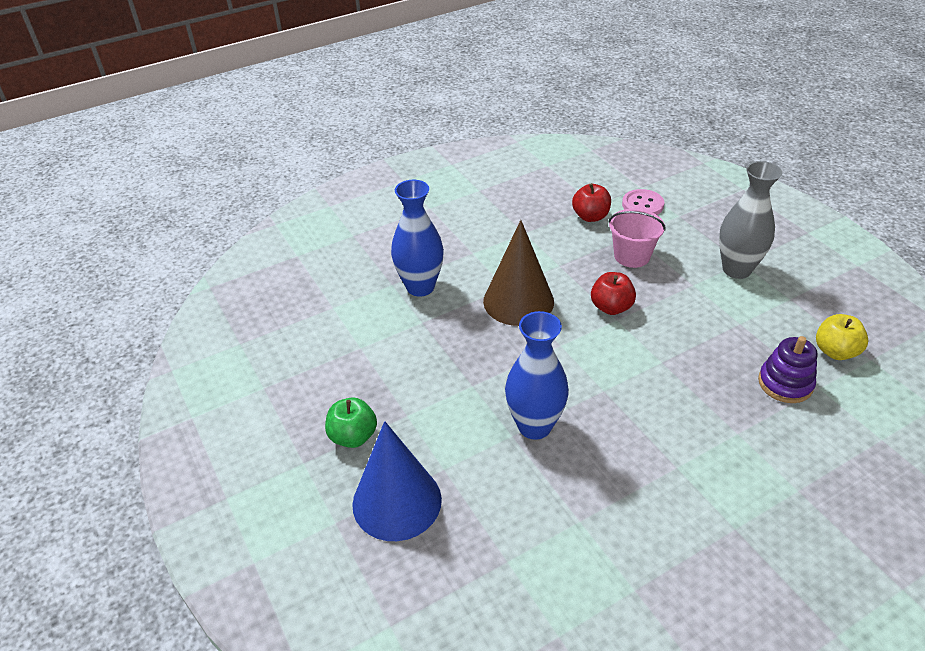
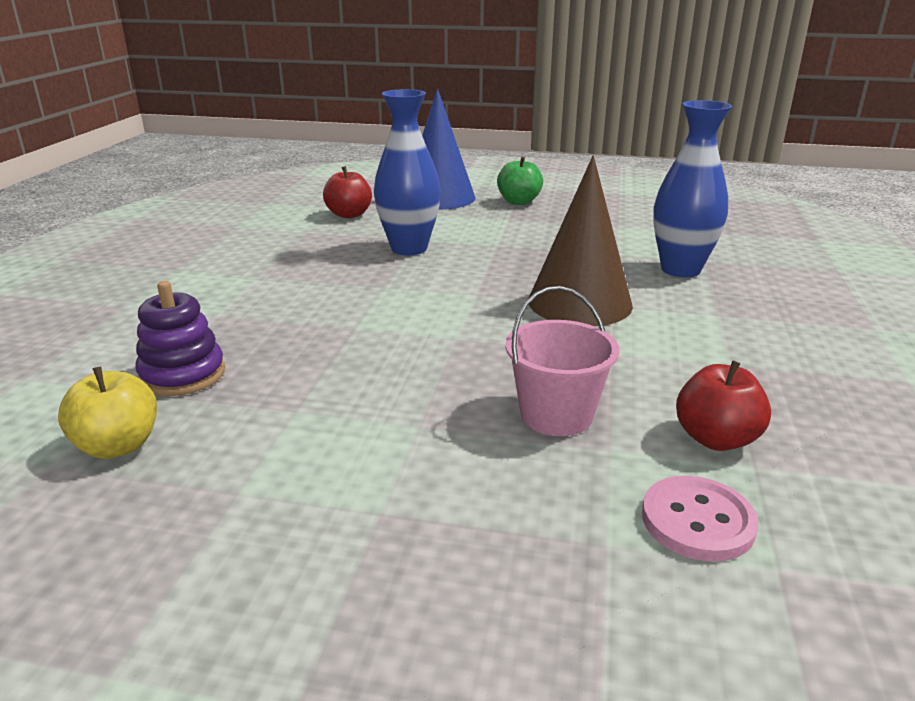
camera: 130 degrees right, 15 degrees down
(611, 307) = (480, 344): red apple -> red apple (349, 214)
(736, 269) = (376, 491): grey vase -> none

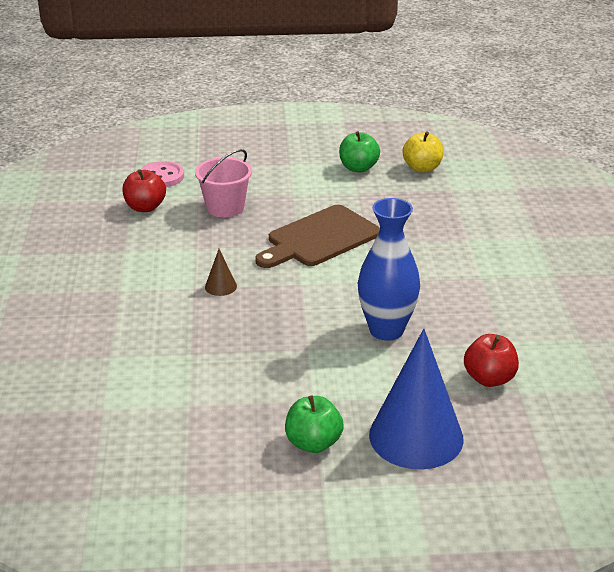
camera: 165 degrees right, 5 degrees up
(182, 375) = (436, 200): purple stacking toy -> none
(242, 469) = (358, 168): none -> green apple
(419, 341) = (319, 238): none -> brown cutting board
(579, 302) = (220, 286): brown cone -> brown cone, size x0.41
(680, 269) = (135, 338): blue vase -> none

